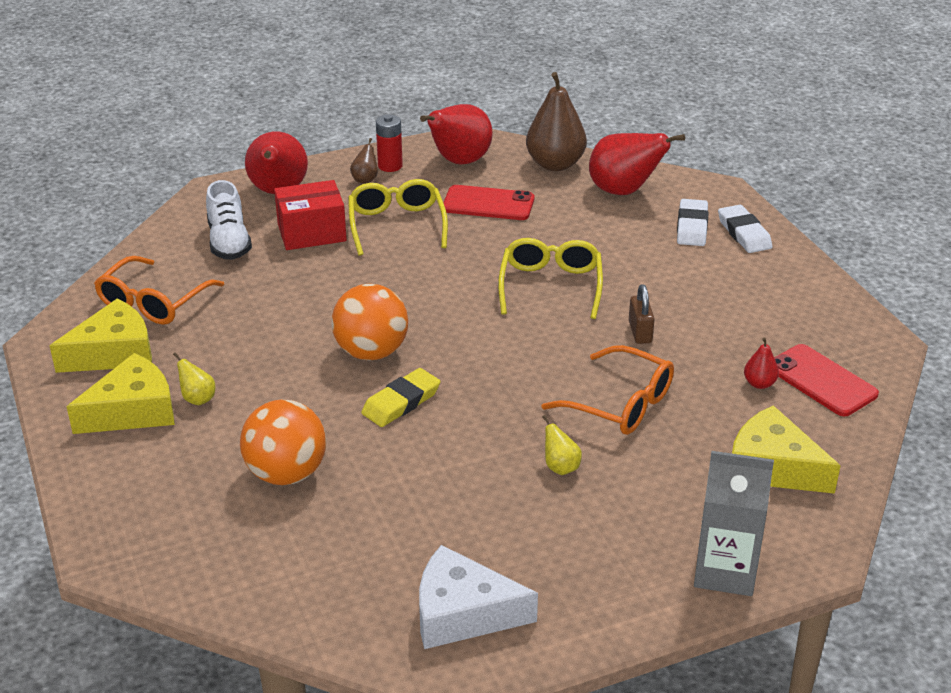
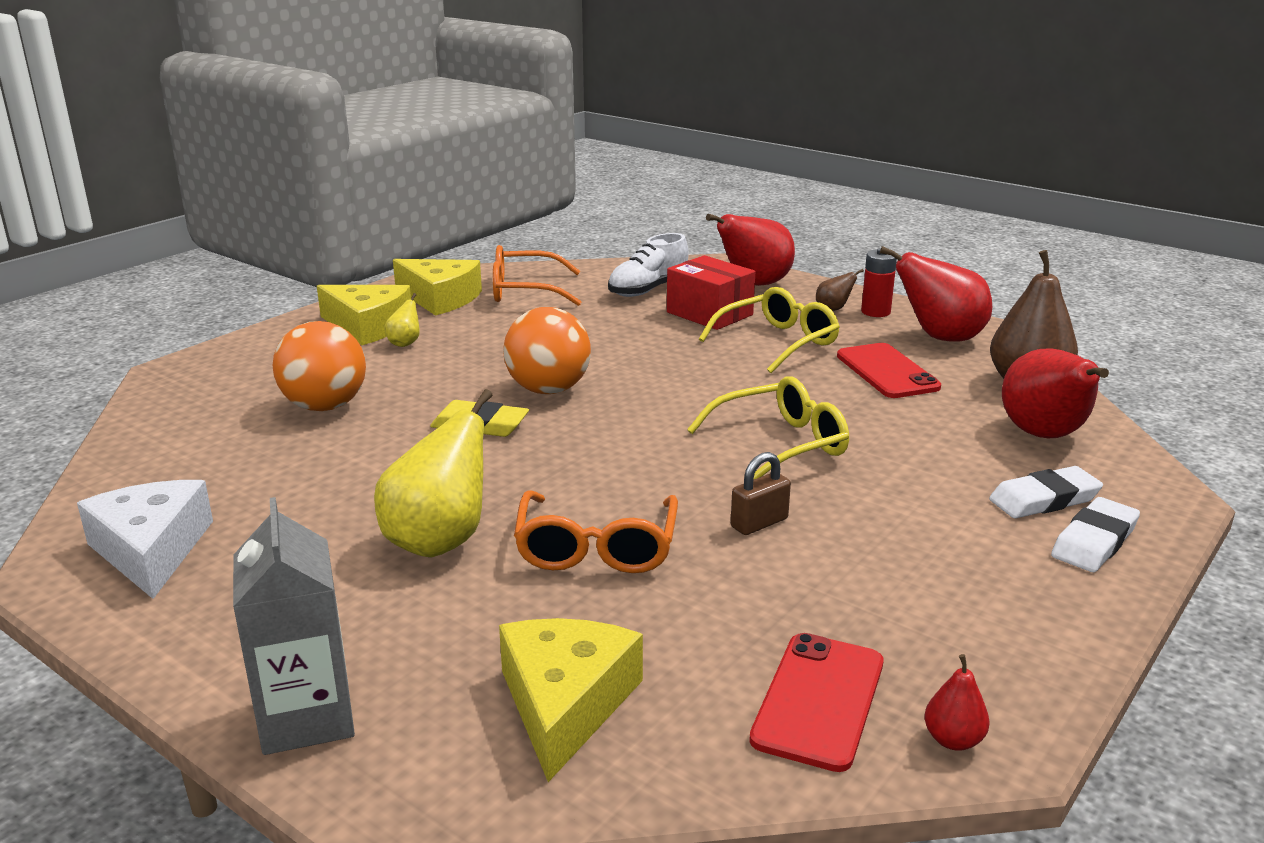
camera: 60 degrees right, 10 degrees down
(560, 467) = (439, 541): yellow pear -> yellow pear, size x2.19
(759, 384) = (749, 644): red pear -> red pear (953, 740)

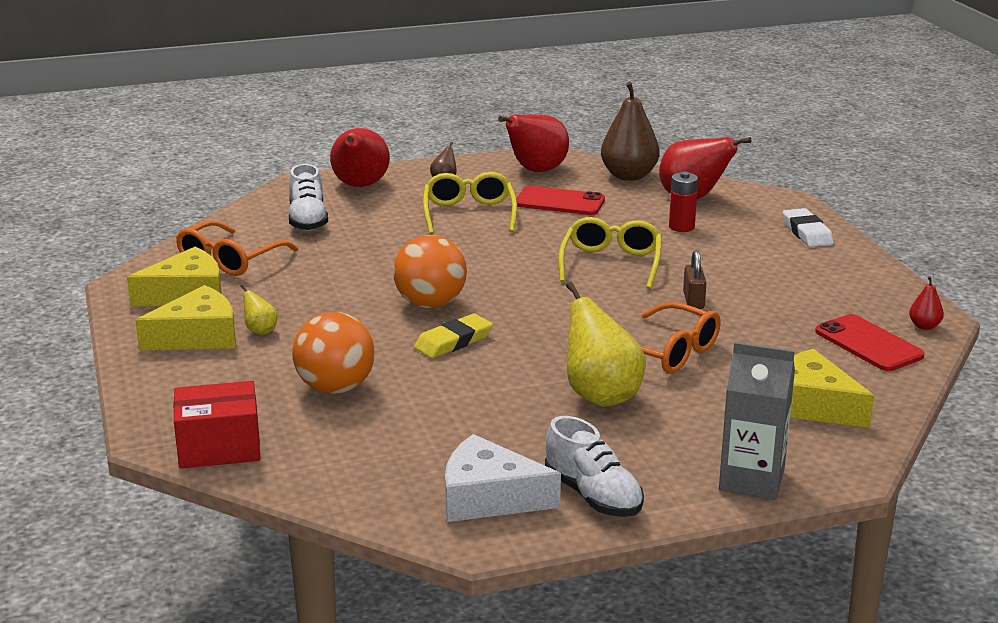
camera: 55 degrees left, 0 degrees up
(192, 611) = (593, 496): none -> white shoe
(709, 313) = (387, 216): red box -> red box (219, 447)
(875, 312) = (469, 171): red battery -> red battery (681, 227)
(1044, 499) = (756, 226): white eraser -> none

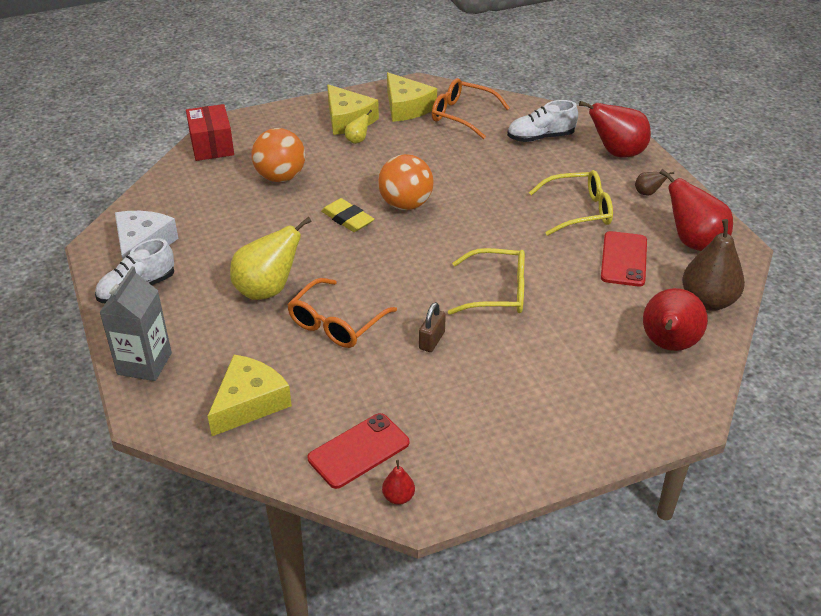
camera: 85 degrees right, 15 degrees up
(681, 227) = (590, 336): red battery -> none
(693, 300) = (432, 340): brown padlock -> brown padlock turned 60 degrees counterclockwise
(807, 232) = (605, 426): white eraser -> none

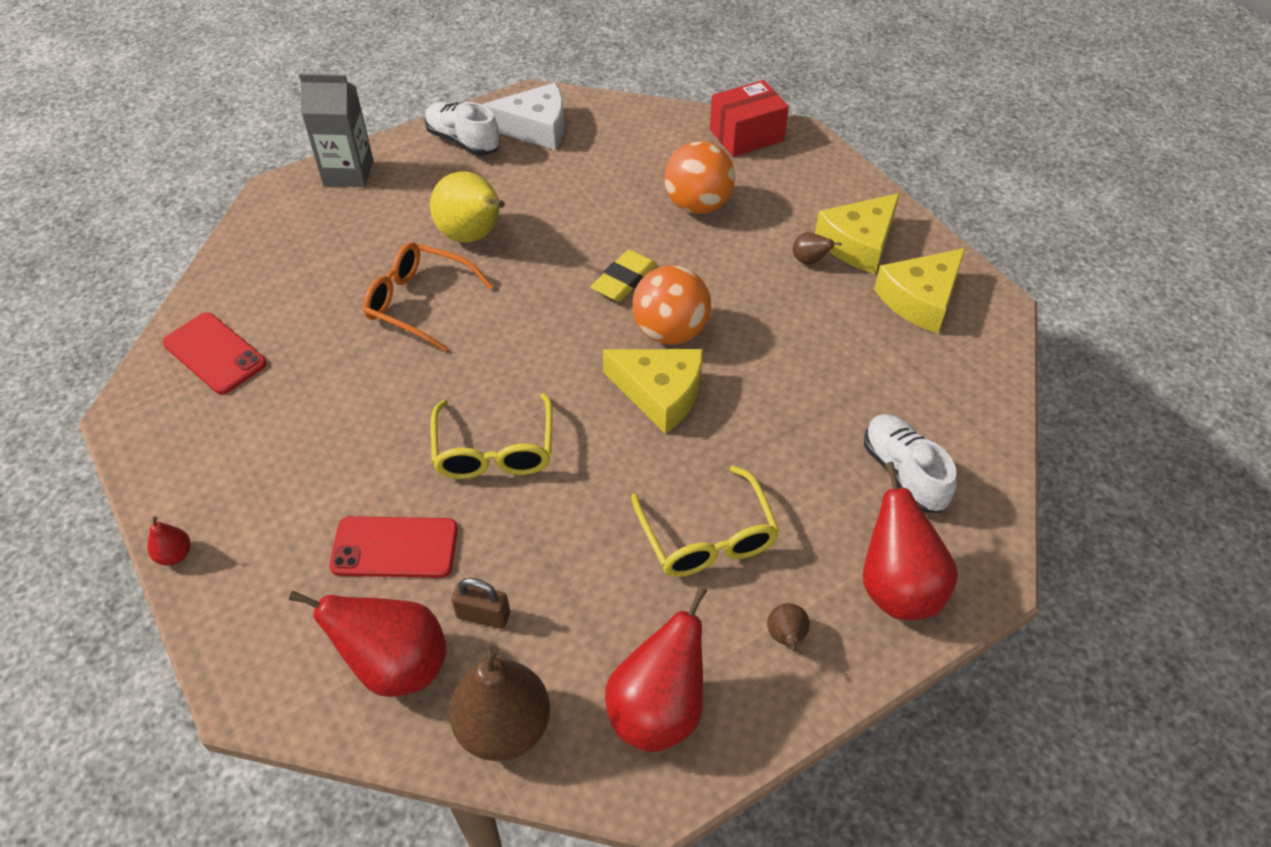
camera: 80 degrees right, 10 degrees up
(249, 403) = (290, 257): yellow cheese -> yellow cheese (660, 393)
(357, 140) = (809, 261): yellow pear -> brown pear
(398, 497) = (145, 395): red pear -> red pear (175, 555)
(432, 340) = (393, 393): brown padlock -> brown padlock (483, 615)
(462, 115) = (927, 366): orange glasses -> none
(624, 259) = (593, 603): red phone -> red phone (395, 547)

